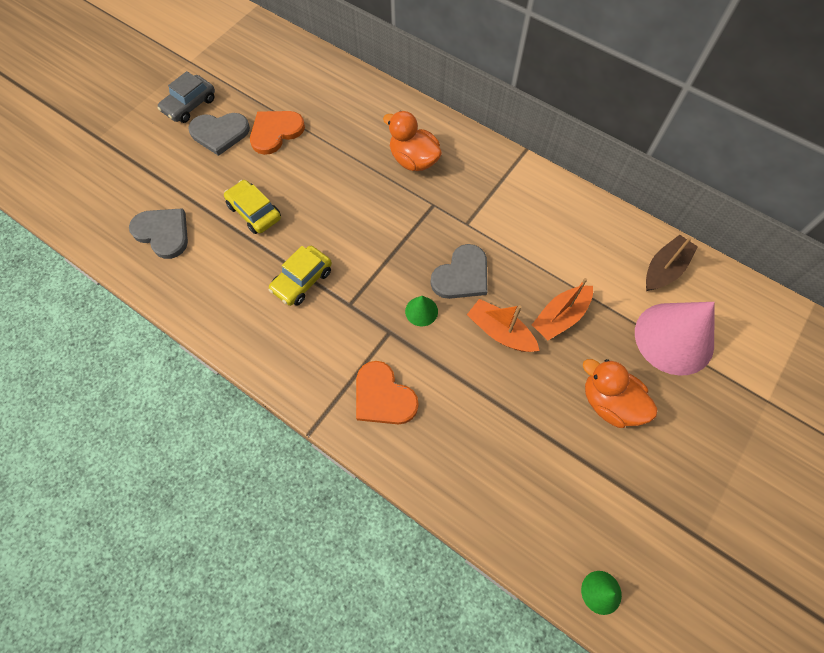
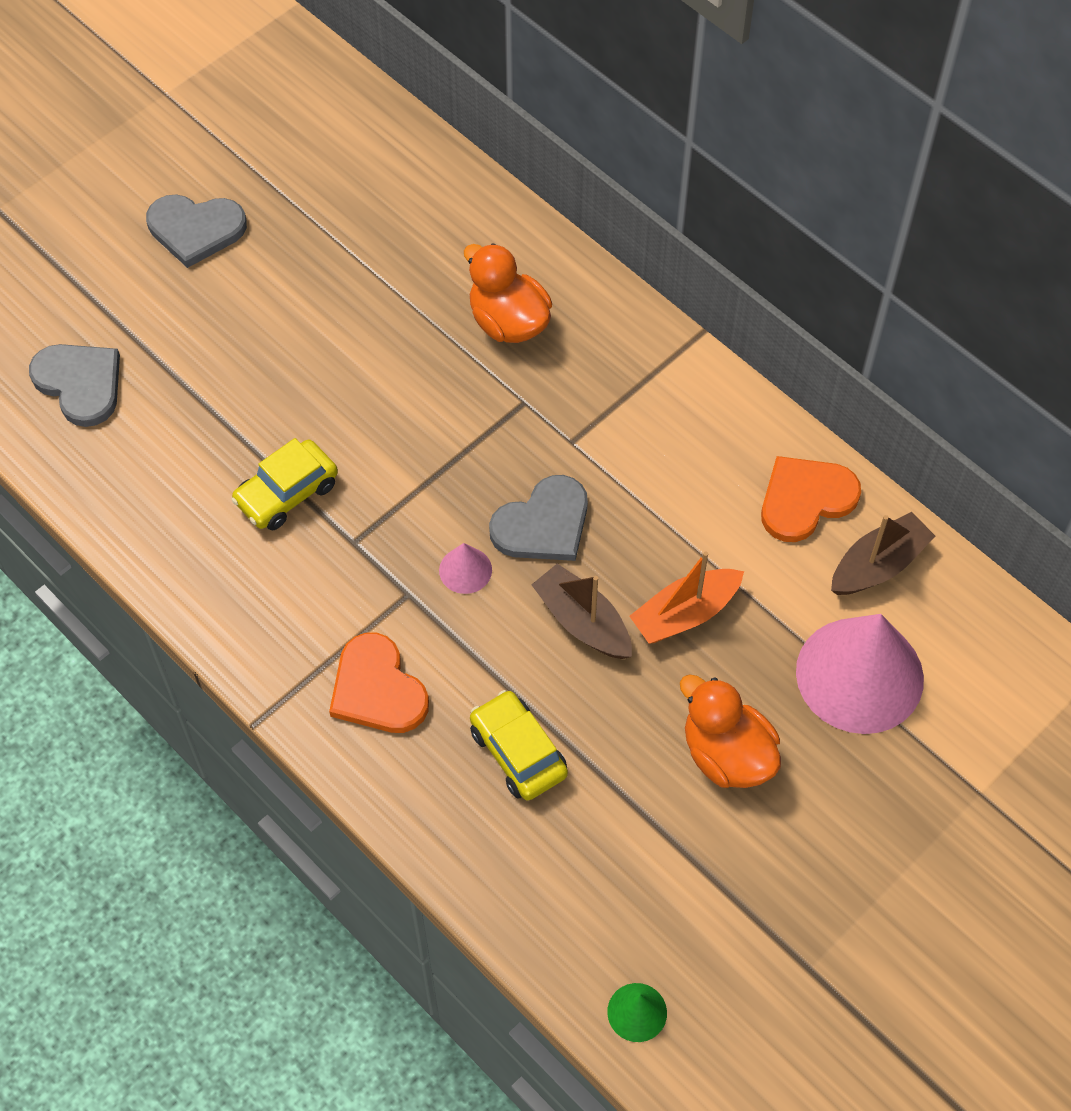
camera: 10 degrees right, 5 degrees down
(189, 105) = (153, 173): grey car -> none
(254, 212) = (230, 371): yellow car -> yellow car (518, 752)
(275, 132) = (288, 240): orange heart -> orange heart (805, 499)
(421, 311) = (465, 570): green cone -> pink cone
(500, 332) = (583, 622): orange boat -> brown boat

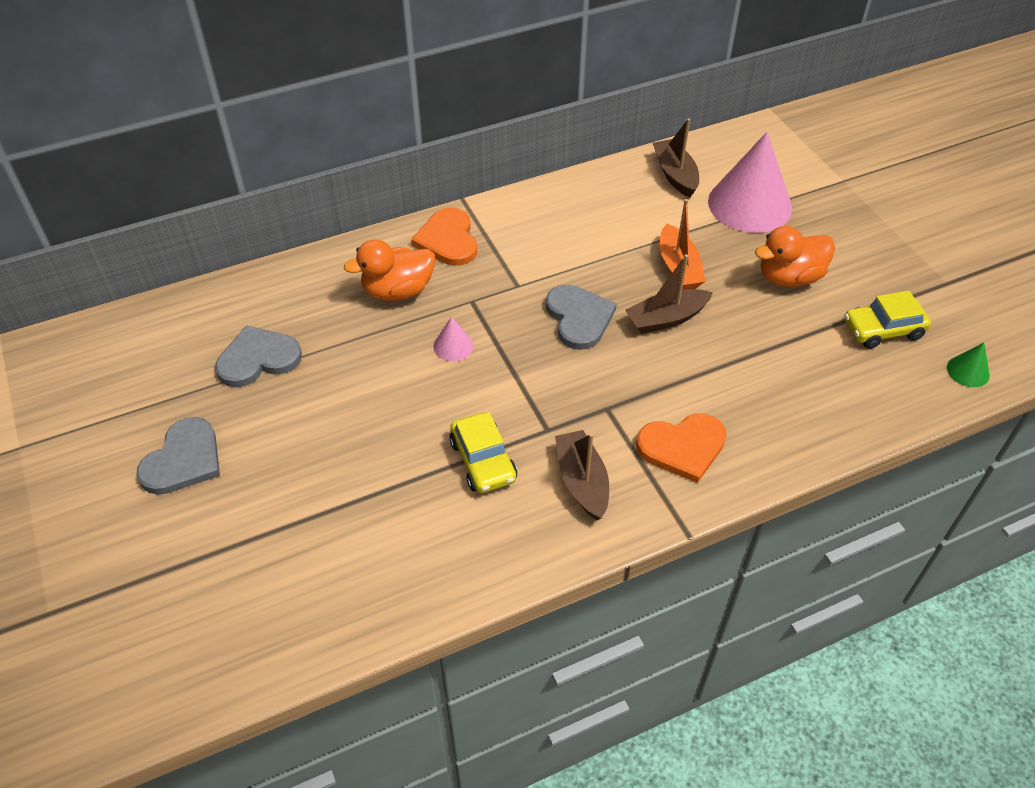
camera: 70 degrees left, 10 degrees down
(80, 383) = (294, 586): grey heart -> grey heart (258, 359)
(291, 597) = (582, 481): none -> brown boat
(465, 570) = (599, 370): pink cone -> pink cone (453, 346)
(518, 752) = (759, 380): yellow car -> yellow car (883, 330)
(805, 499) = (615, 191): orange heart -> orange heart (448, 240)

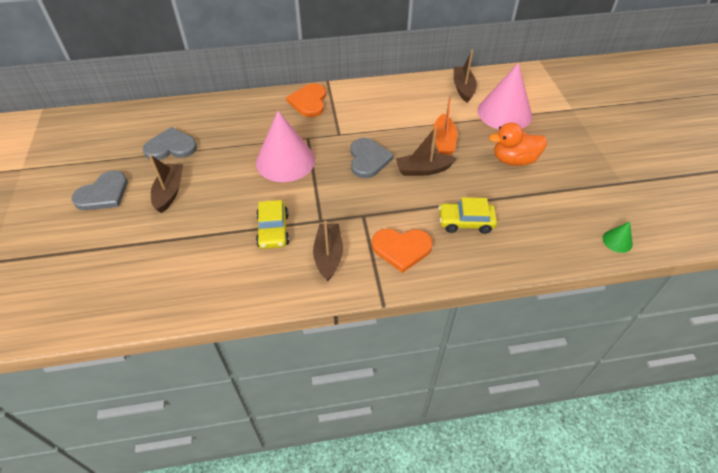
camera: 15 degrees right, 0 degrees up
(292, 434) = (169, 192): none -> brown boat
(397, 291) = (267, 124): orange duck -> none
(453, 346) = (285, 161): pink cone -> pink cone, size x2.33
(883, 330) = (566, 203): yellow car -> yellow car (466, 222)

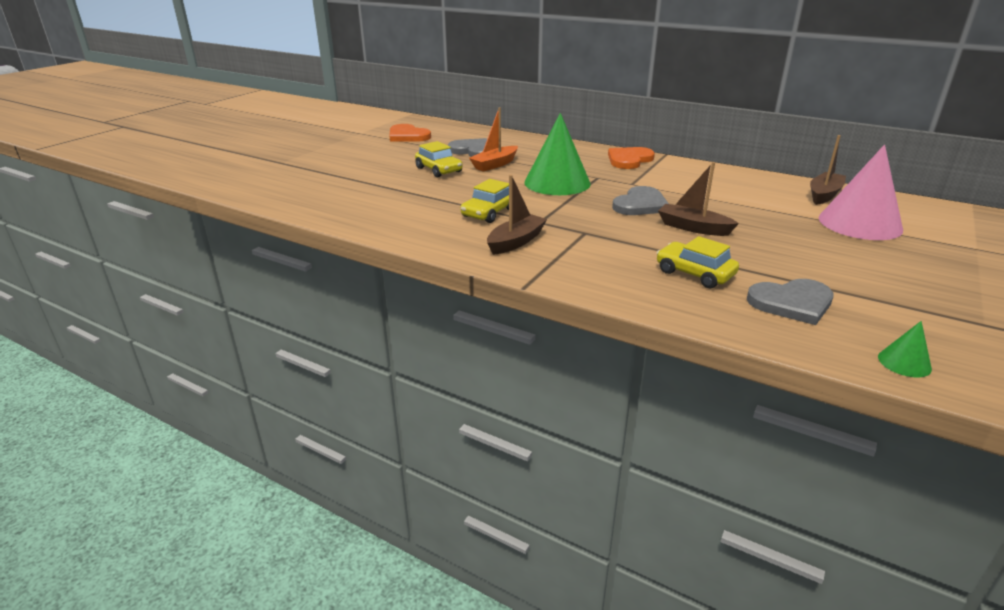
camera: 40 degrees right, 20 degrees down
(103, 193) = (392, 157): grey heart -> grey heart (792, 303)
(169, 192) = (439, 170): brown boat -> yellow car
(285, 161) = (557, 183): pink cone -> green cone
(401, 249) = (594, 263): orange heart -> orange heart (407, 136)
(443, 141) = (745, 219): orange boat -> orange boat (495, 164)
(514, 160) = (824, 256): orange duck -> none

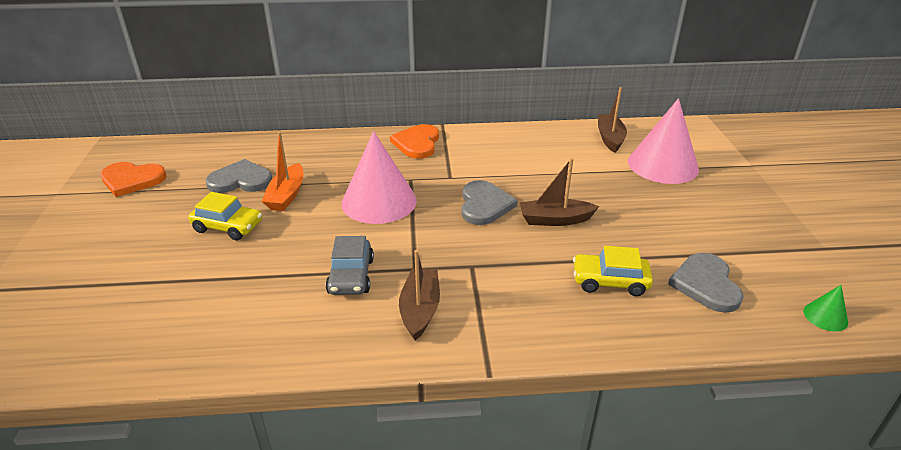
camera: 35 degrees left, 5 degrees up
(489, 213) = (351, 276): yellow car -> grey car
(557, 183) = (379, 201): green cone -> pink cone
(792, 303) = (706, 284): grey heart -> grey heart turned 135 degrees clockwise

